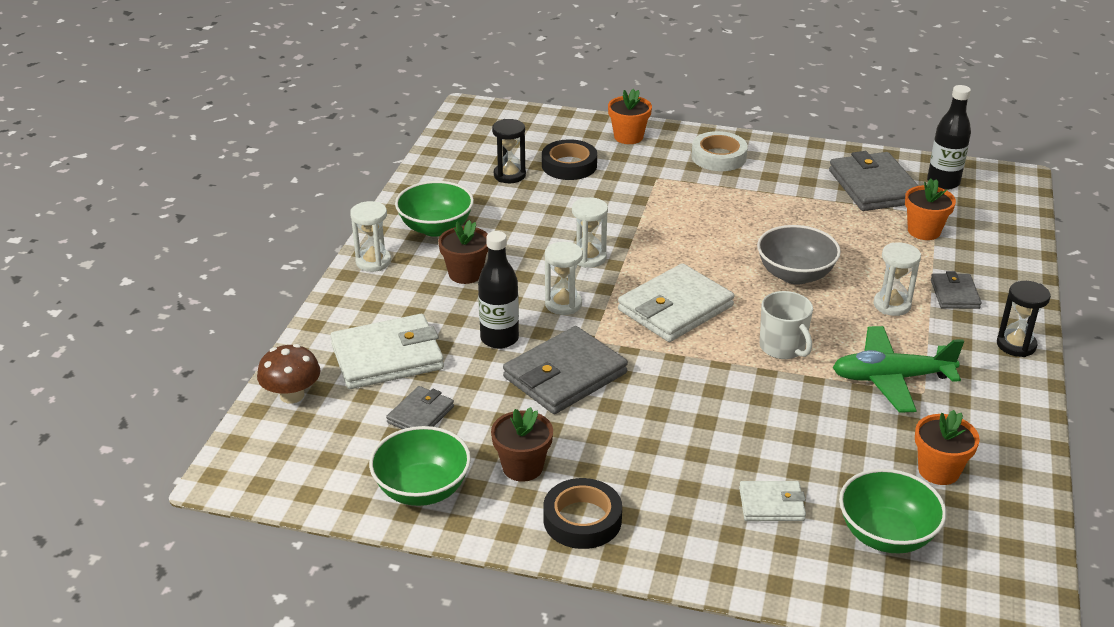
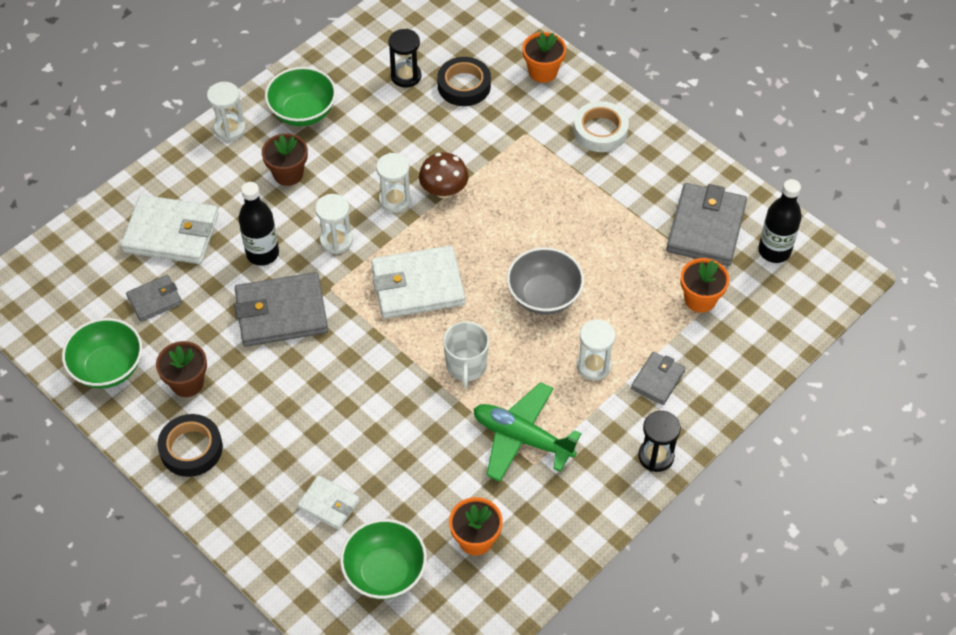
camera: 30 degrees right, 20 degrees up
(292, 395) = (83, 239): brown mushroom -> brown mushroom (444, 190)

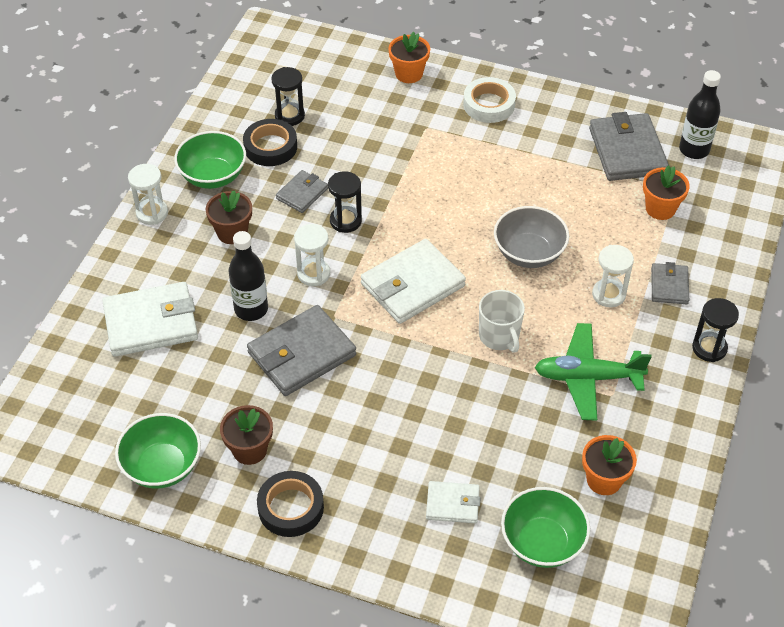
camera: 25 degrees left, 5 degrees down
(155, 300) = (171, 388): grey wallet -> grey wallet (302, 193)
(395, 200) = (345, 221): white hourglass -> black hourglass
(444, 190) = (384, 198): brown mushroom -> none
(464, 85) = (347, 107): black tape -> black tape (270, 147)

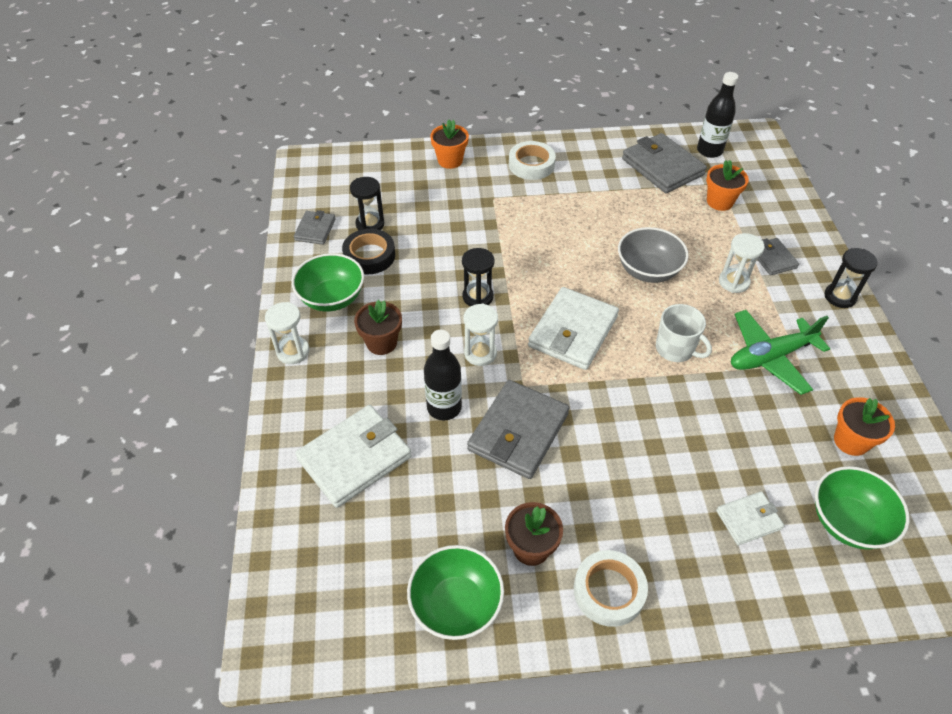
camera: 25 degrees left, 0 degrees up
(291, 507) = (609, 591): black tape -> white tape
(302, 193) = (423, 286): grey wallet -> grey wallet (315, 229)

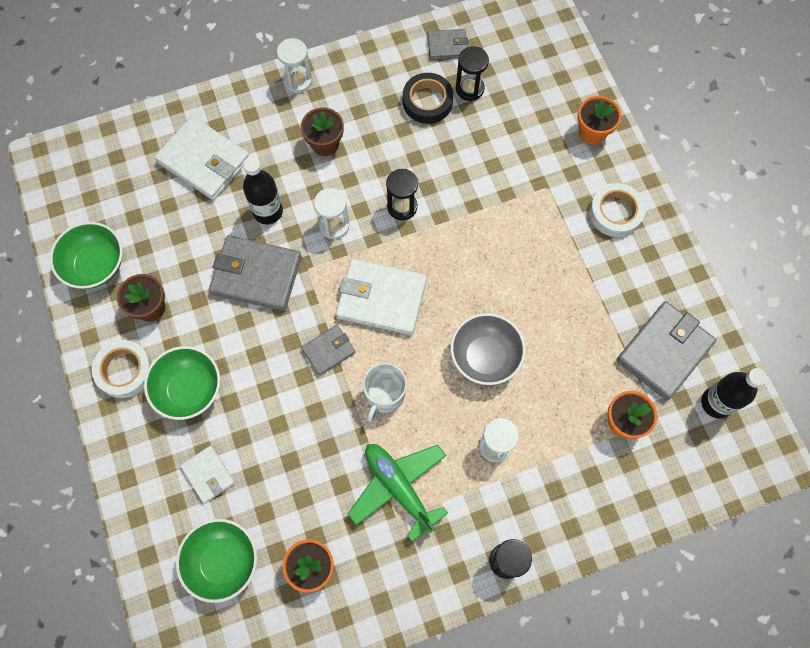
camera: 75 degrees right, 20 degrees up
(332, 298) = (365, 89): green bowl -> green bowl (189, 389)
(772, 258) = (545, 485): grey wallet -> grey wallet (328, 351)

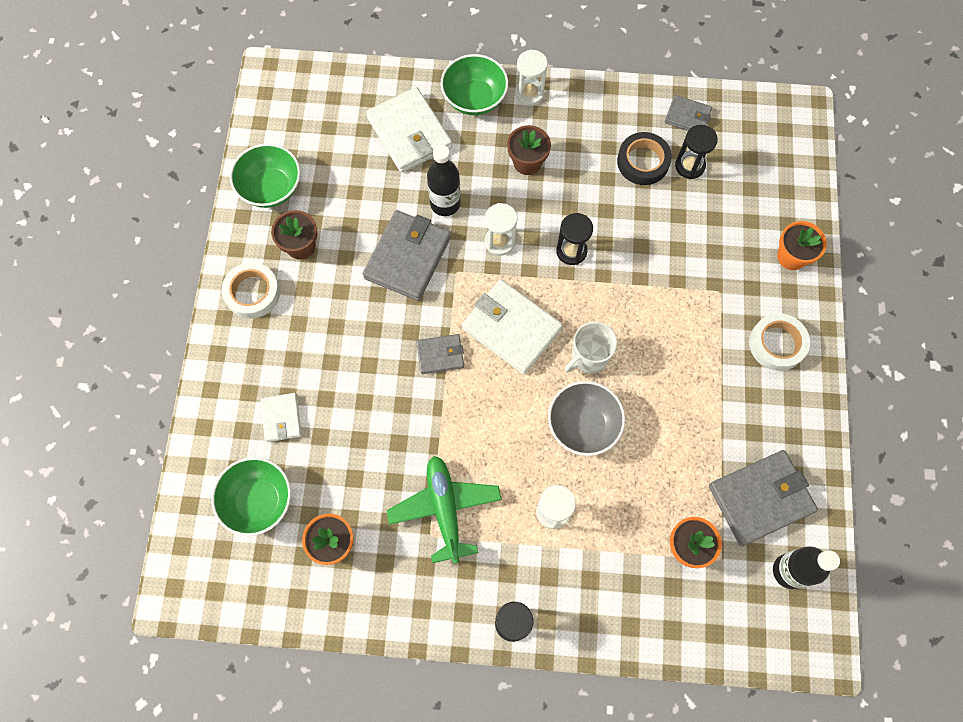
camera: 25 degrees right, 0 degrees up
(189, 389) = (300, 334): green bowl -> green bowl (474, 99)
(256, 275) = (407, 257): grey wallet -> grey wallet turned 75 degrees clockwise
(385, 395) = (472, 419): white mug -> white mug (589, 356)

